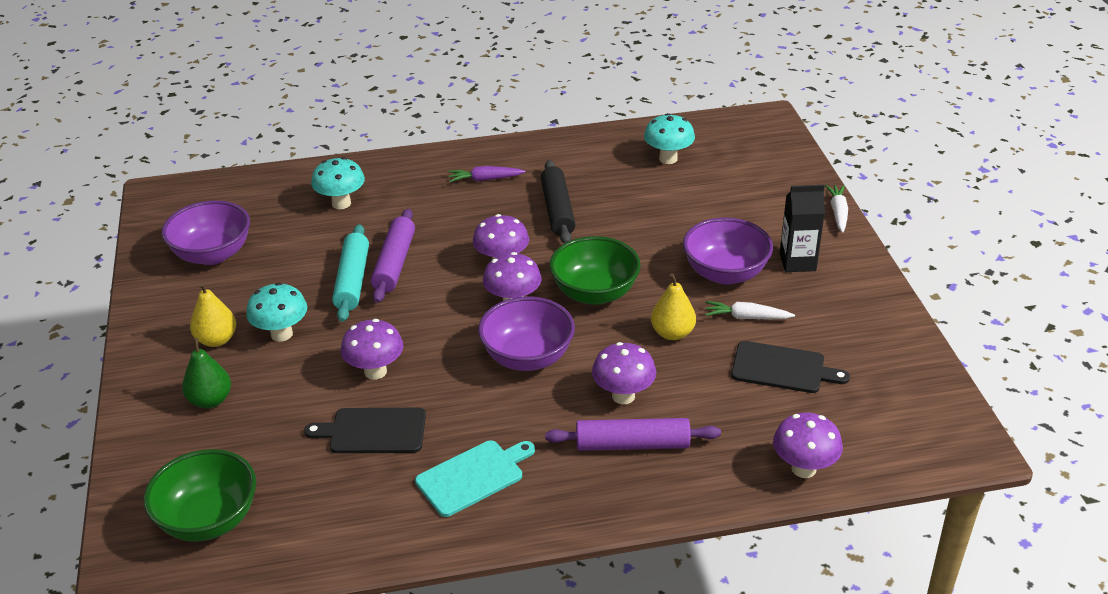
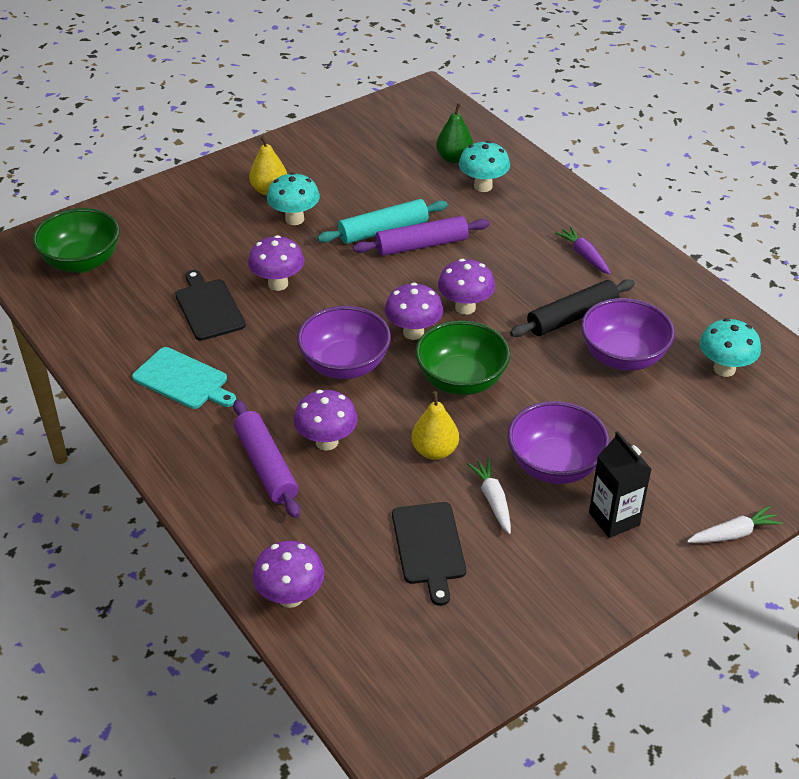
camera: 65 degrees right, 5 degrees up
(210, 400) = (202, 214): green pear -> green pear (454, 158)
(212, 254) = (368, 148): purple bowl -> purple bowl (623, 357)

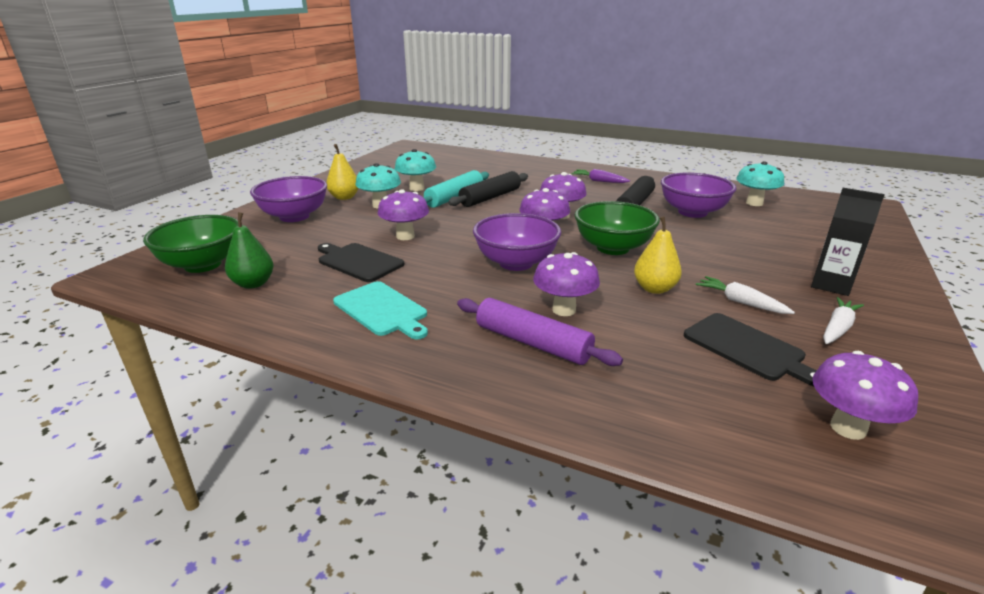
camera: 30 degrees left, 15 degrees down
(183, 380) = (382, 310): turquoise cutting board -> turquoise cutting board turned 45 degrees clockwise
(290, 597) = (696, 439): purple mushroom -> purple mushroom (848, 428)
(421, 245) = (490, 197): purple rolling pin -> black rolling pin
(454, 158) = (461, 163): green pear -> green pear (253, 284)
(483, 186) = (495, 169): turquoise mushroom -> turquoise mushroom (416, 188)
(554, 465) = (745, 270): purple bowl -> purple bowl (294, 216)
(733, 534) = (905, 268): white carrot -> white carrot (837, 328)

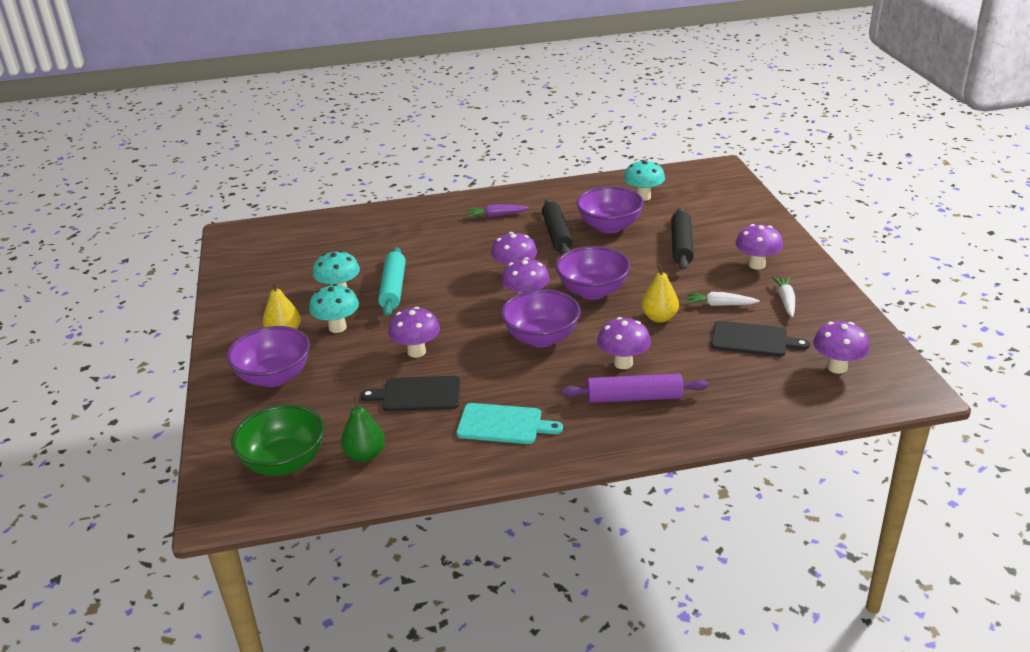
camera: 35 degrees left, 5 degrees up
(490, 197) = (426, 275): black rolling pin -> black rolling pin (681, 246)
(612, 248) = (592, 291): green bowl -> purple bowl
(831, 285) = (756, 265): black carton -> purple mushroom

